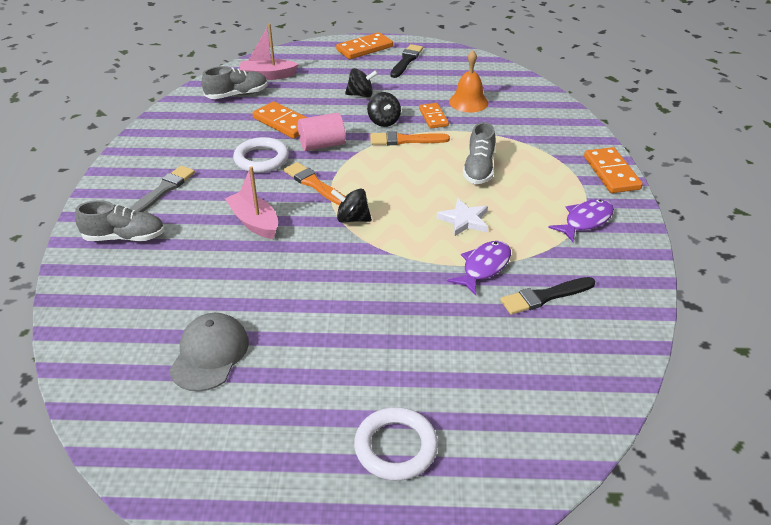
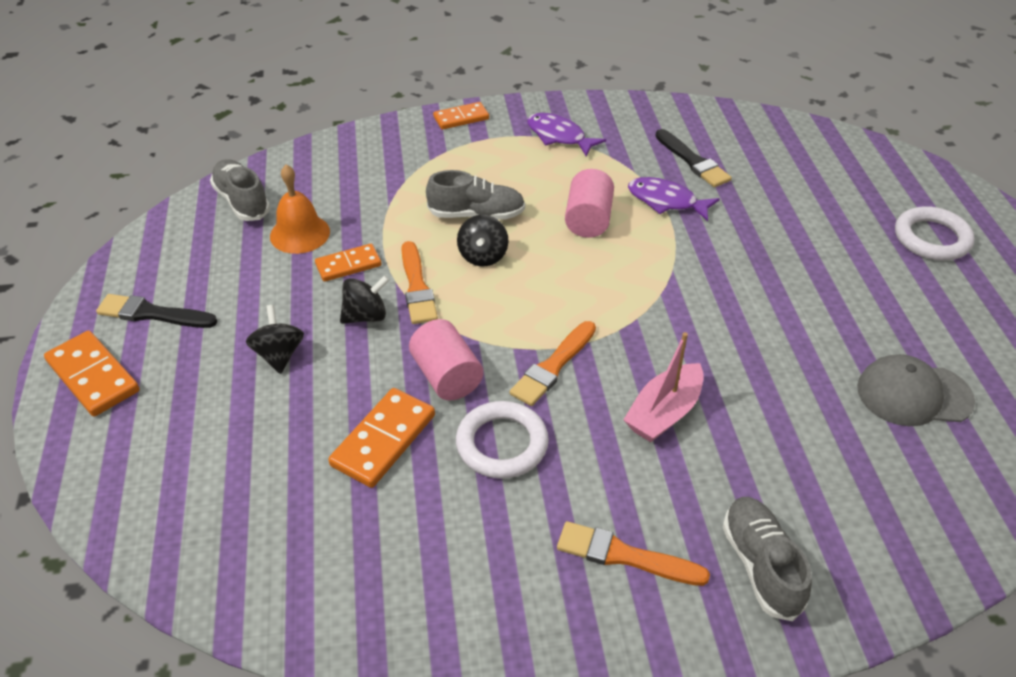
camera: 100 degrees left, 5 degrees up
(163, 190) = (624, 556): grey brush -> orange brush
(237, 95) = (283, 539): grey shoe -> grey shoe (242, 201)
(267, 76) = (201, 507): pink boat -> none
(352, 219) = (620, 314): black spinning top -> black spinning top (483, 256)
(464, 220) = (588, 220): white star -> pink cylinder
(611, 173) = (461, 118): orange domino -> orange domino, size x0.66

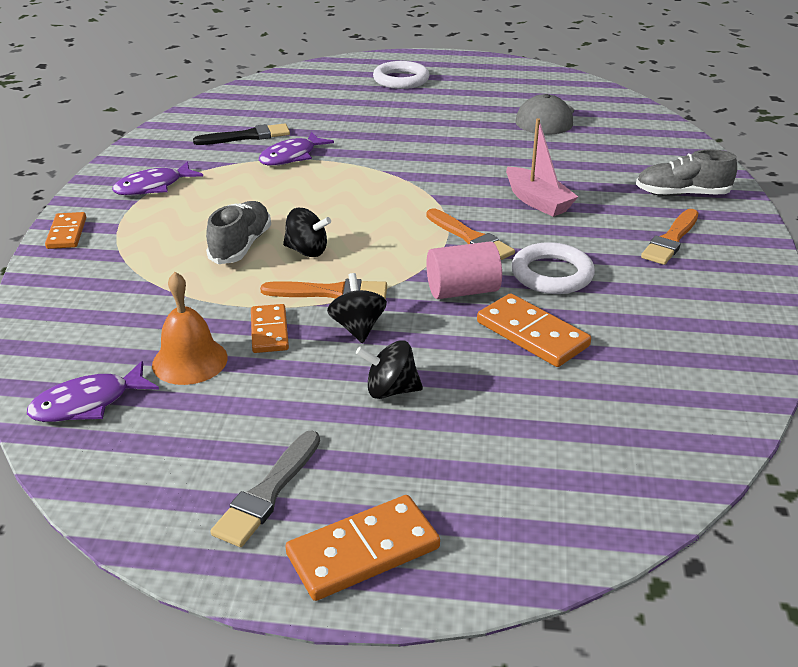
camera: 75 degrees left, 10 degrees down
(152, 314) = (268, 492): black brush -> grey brush
(242, 201) = (88, 403): grey shoe -> purple fish
(588, 220) = (291, 193): pink cylinder -> none

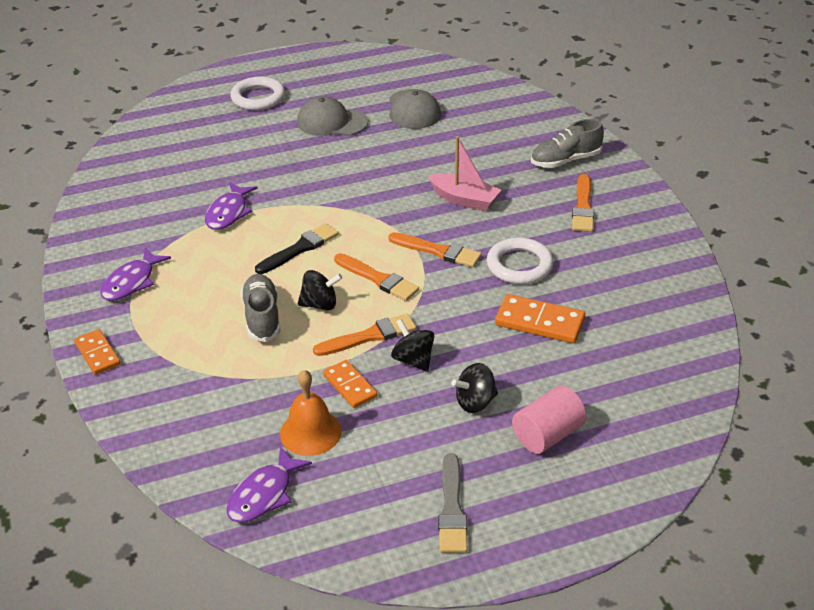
camera: 25 degrees left, 5 degrees up
(247, 136) = (169, 202): black brush -> black brush (299, 249)
(363, 551) = (543, 522): orange domino -> none
(385, 245) = (378, 279): none -> orange brush
(454, 111) = (332, 122): none -> grey cap
(462, 291) = (466, 301): pink cylinder -> pink cylinder (547, 435)

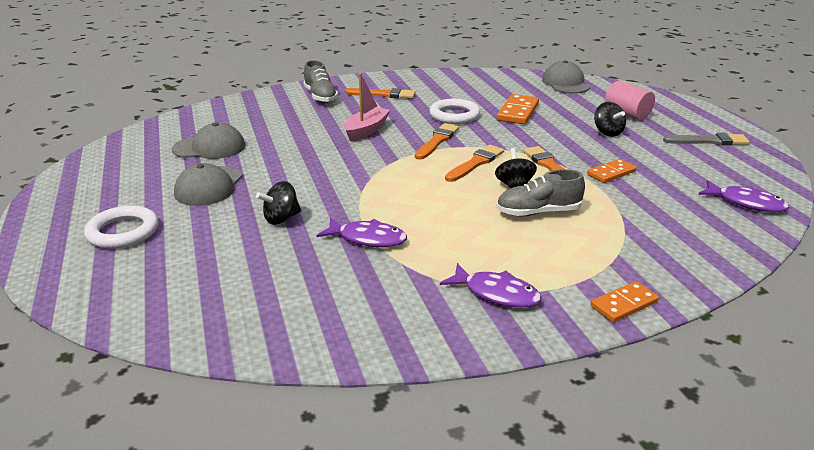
camera: 90 degrees left, 10 degrees down
(299, 249) = (433, 197): black brush -> none
(310, 432) = (670, 187): orange bell -> none
(413, 360) = (572, 151): black spinning top -> black spinning top (281, 219)
(673, 383) = (565, 83): none -> grey cap

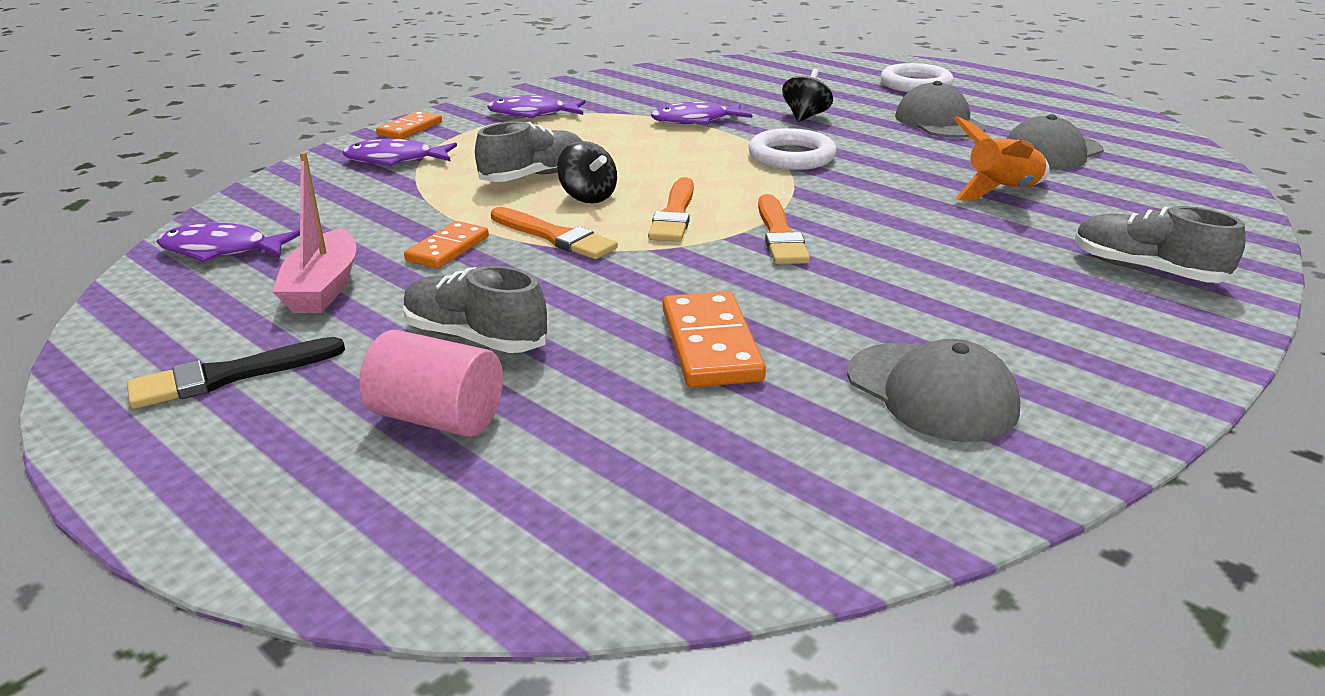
camera: 150 degrees right, 0 degrees up
(294, 134) = (1001, 191): none -> orange rocket
(366, 130) = (918, 224): pink boat -> pink boat (323, 288)
(383, 94) = (1054, 312): orange brush -> none
(454, 115) = (827, 296): white ring -> white ring (791, 156)
(565, 83) = (678, 528): grey cap -> grey cap (931, 392)
(607, 132) = (475, 338): black spinning top -> grey shoe
(639, 259) = (395, 160): none -> purple fish
(709, 141) = (229, 376): grey brush -> black brush

